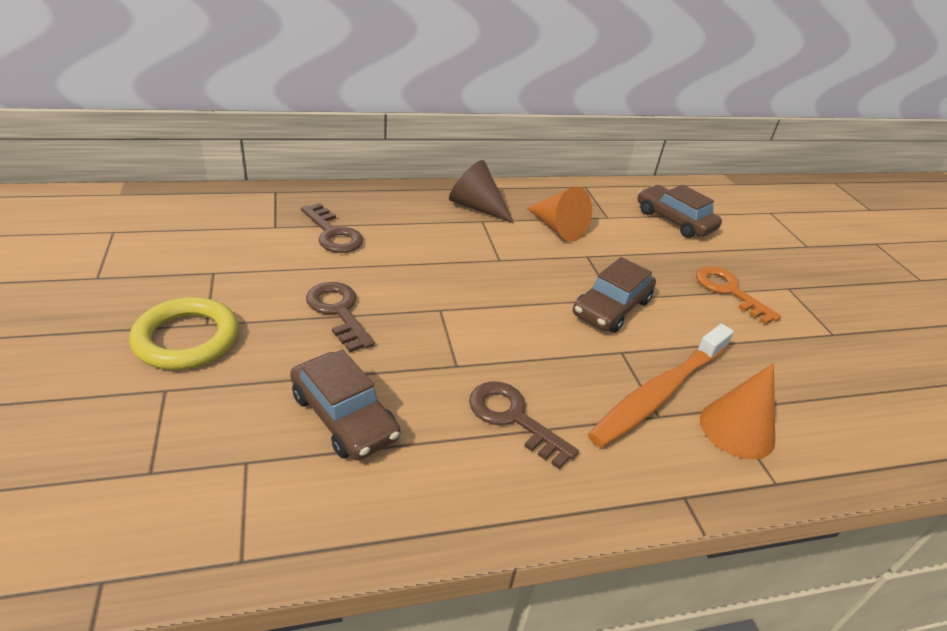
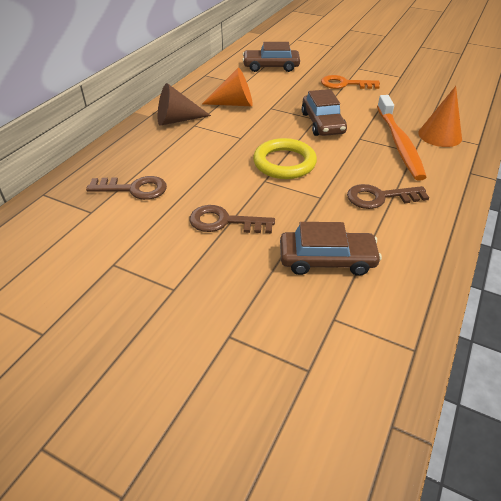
camera: 45 degrees left, 5 degrees up
(186, 339) = (181, 305): yellow ring -> yellow ring (284, 163)

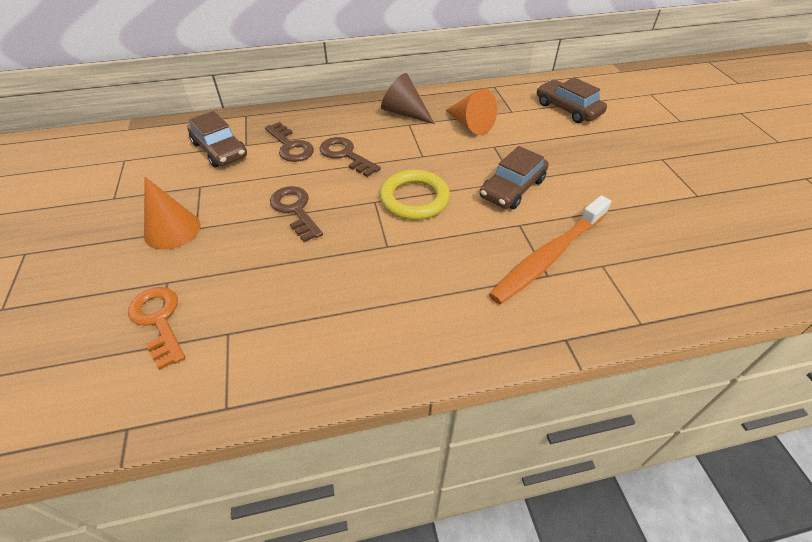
camera: 50 degrees right, 5 degrees up
(327, 260) = (300, 293): brown car -> brown car (219, 150)
(345, 84) = (611, 166): orange key -> orange key (159, 321)
(380, 197) = (431, 286): brown key -> brown key (346, 155)
(440, 135) = (611, 281): orange cone -> orange cone (172, 230)

